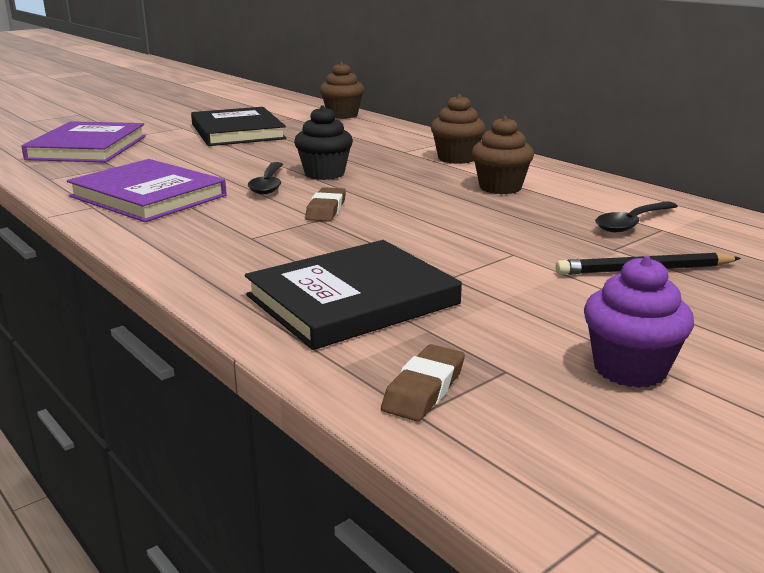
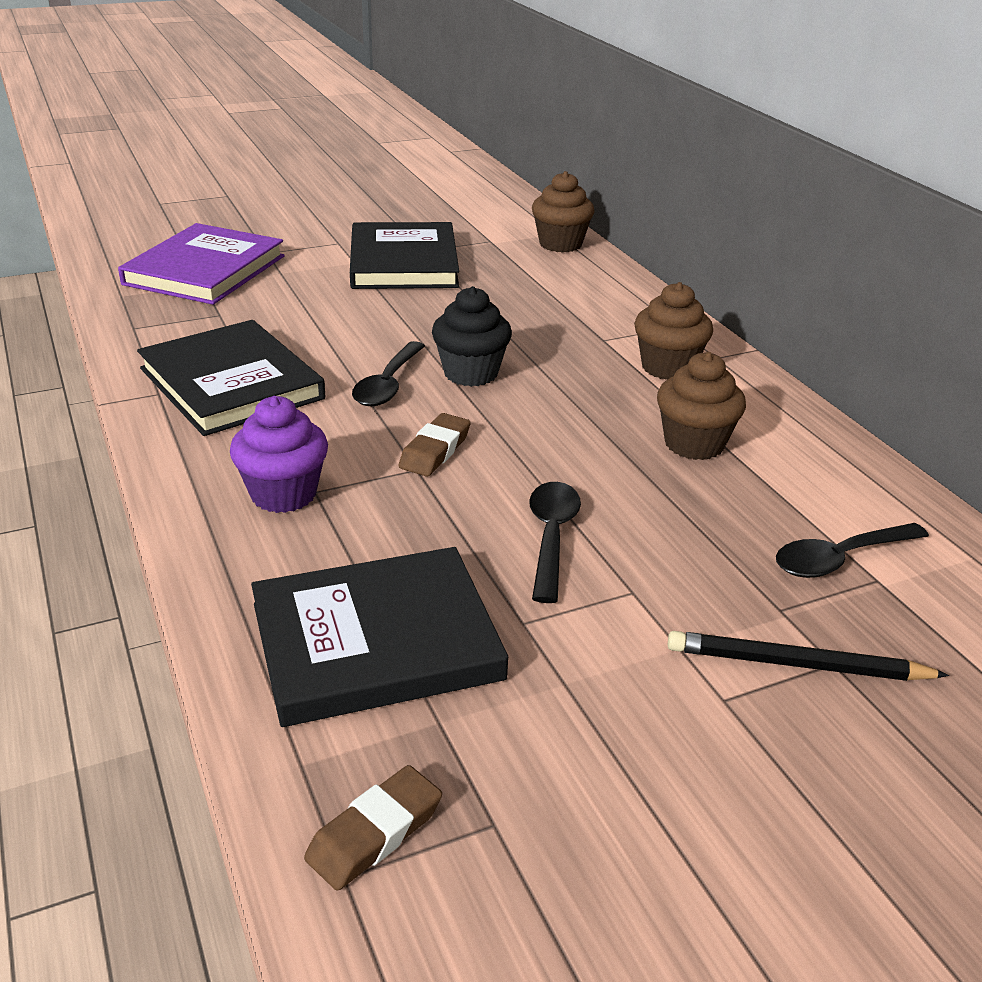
camera: 15 degrees right, 10 degrees up
(148, 196) = (231, 383): purple book -> black book
(439, 237) = (551, 537): none -> black spoon
(629, 369) = (656, 862): purple cupcake -> purple cupcake (283, 494)

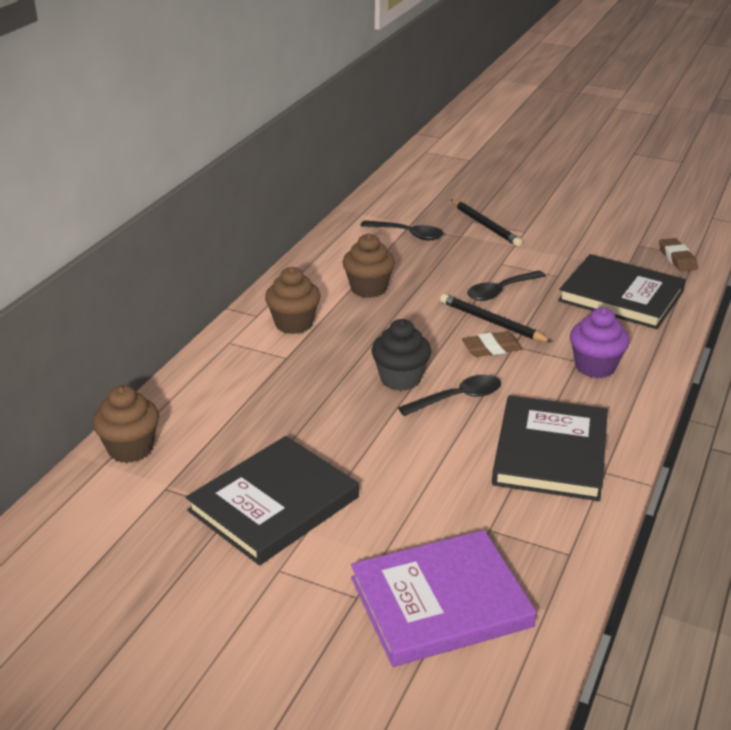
camera: 130 degrees left, 0 degrees up
(375, 833) = (677, 258): brown eraser -> brown eraser turned 75 degrees clockwise
(487, 484) = (492, 322): none -> black pencil

